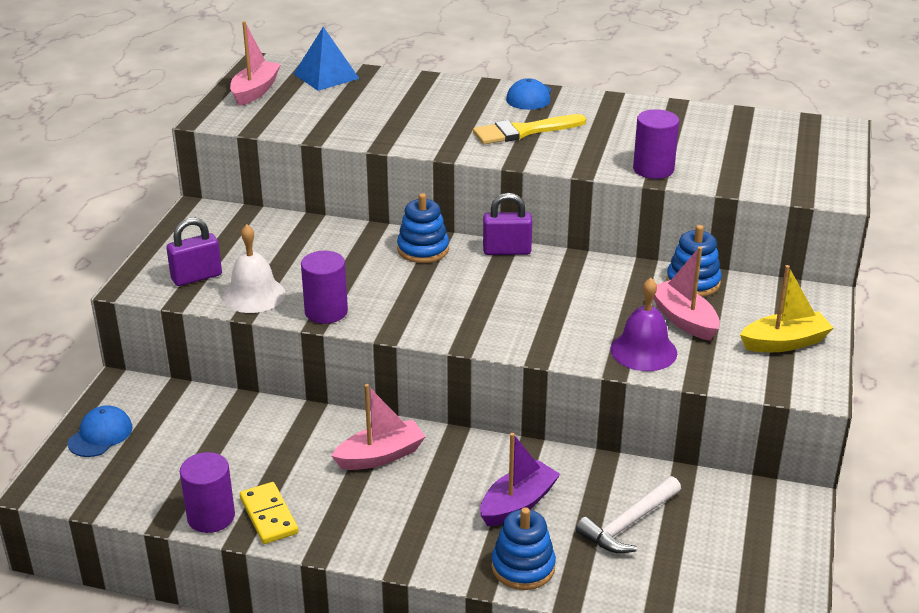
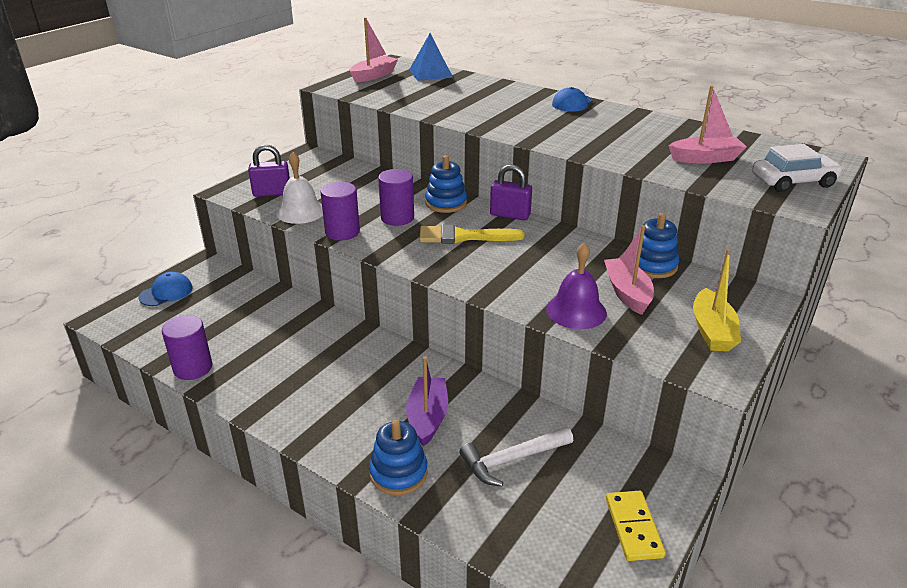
camera: 20 degrees right, 0 degrees up
(269, 515) = (233, 377): yellow domino -> yellow domino (633, 527)
(380, 456) = (345, 352): pink boat -> pink boat (705, 158)
(518, 504) = (427, 417): purple boat -> purple boat turned 60 degrees counterclockwise
(524, 131) = (551, 124): yellow brush -> yellow brush (464, 236)
(653, 169) = (641, 163): purple cylinder -> purple cylinder (397, 218)
(784, 343) = (712, 331): yellow boat -> yellow boat turned 90 degrees clockwise
(814, 165) = (793, 182): none -> white car

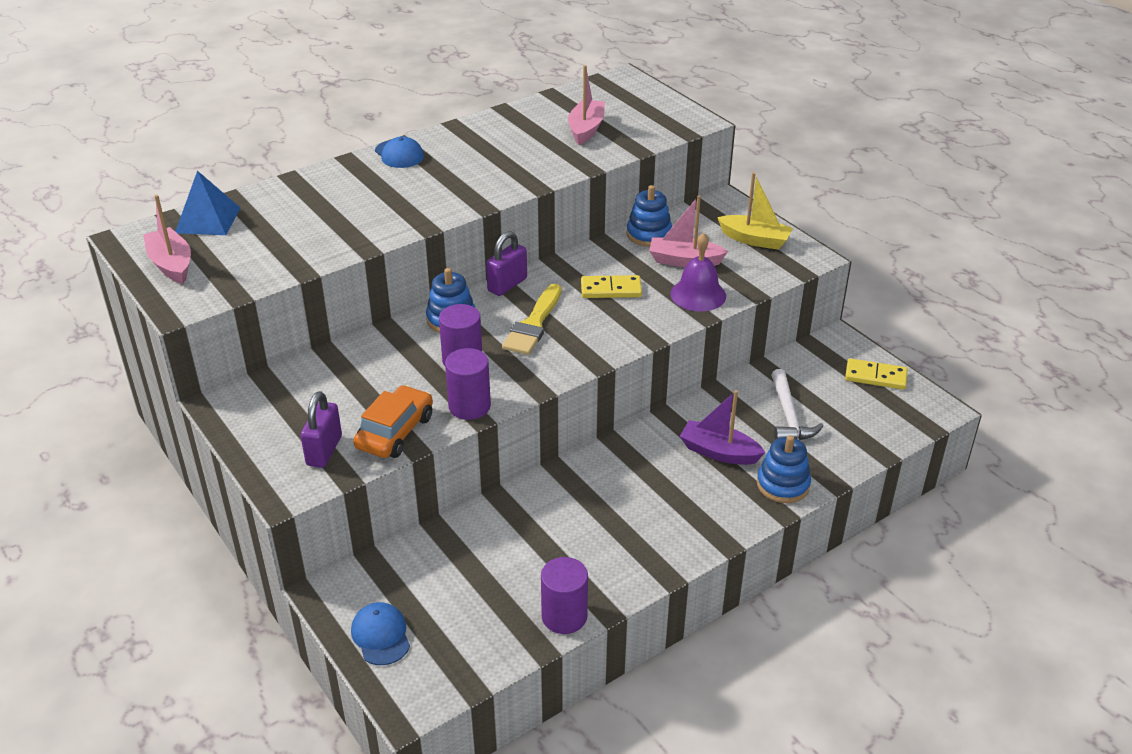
camera: 70 degrees left, 5 degrees up
(301, 211) = (395, 432): white bell -> orange car
(543, 262) = (611, 289): none -> yellow domino
(793, 182) = (654, 108): white car -> none

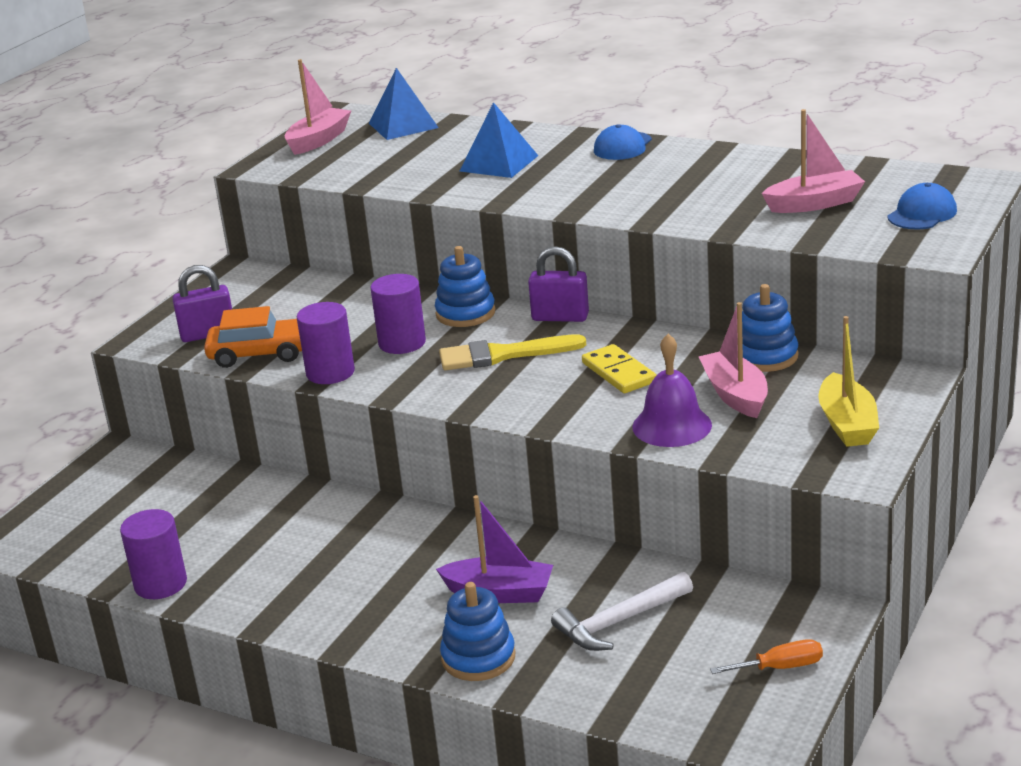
camera: 65 degrees right, 10 degrees down
(353, 205) = (499, 163): none -> blue pyramid
(381, 635) = (79, 497): blue cap -> blue cap (922, 214)
(719, 452) = (499, 593): purple boat -> purple boat turned 105 degrees clockwise
(875, 376) = (780, 667): yellow domino -> orange screwdriver

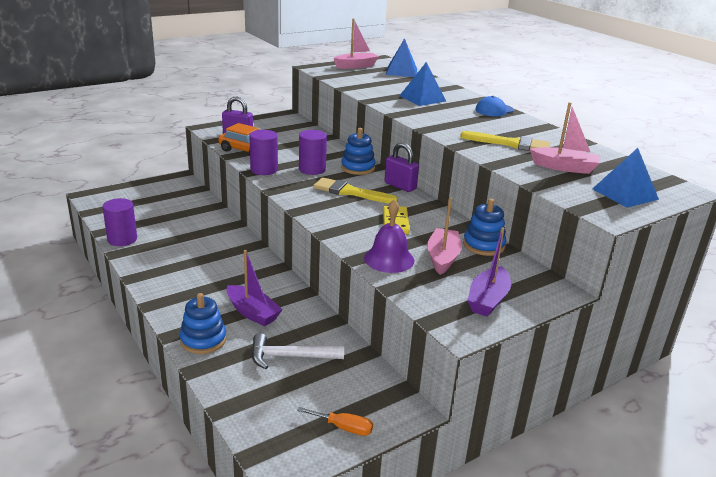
camera: 25 degrees right, 0 degrees up
(708, 194) = (510, 144): none -> yellow brush
(847, 424) = (488, 300): yellow boat -> purple boat
(922, 214) = (625, 194): blue cap -> blue pyramid

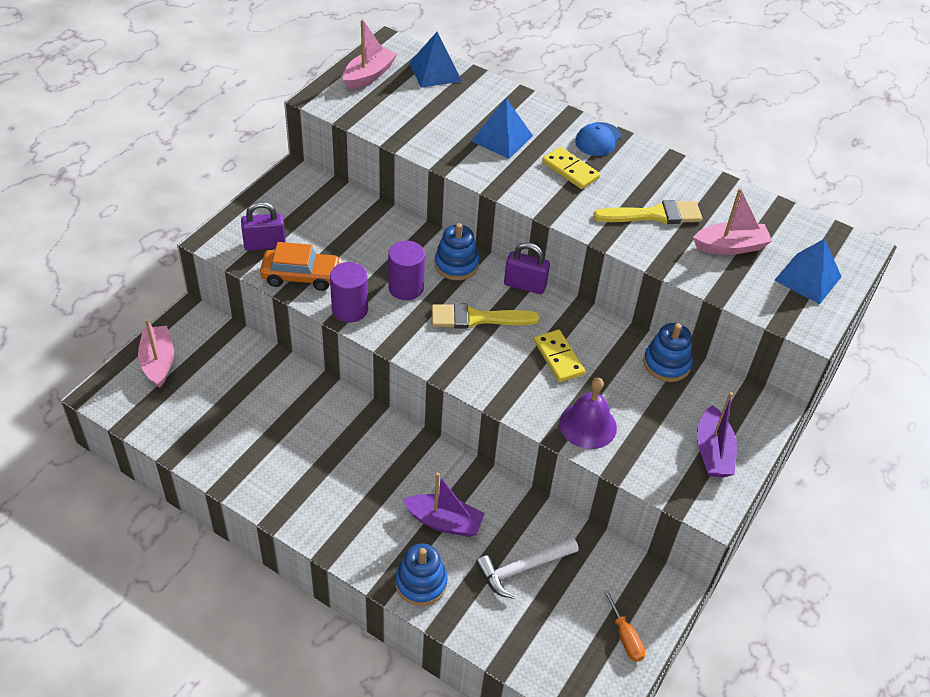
camera: 25 degrees left, 20 degrees up
(122, 239) = (209, 461): purple cylinder -> none
(344, 428) = (625, 637): orange screwdriver -> orange screwdriver turned 75 degrees clockwise
(442, 258) = (638, 402): pink boat -> pink boat (158, 362)
(460, 117) = (570, 170): none -> yellow domino

